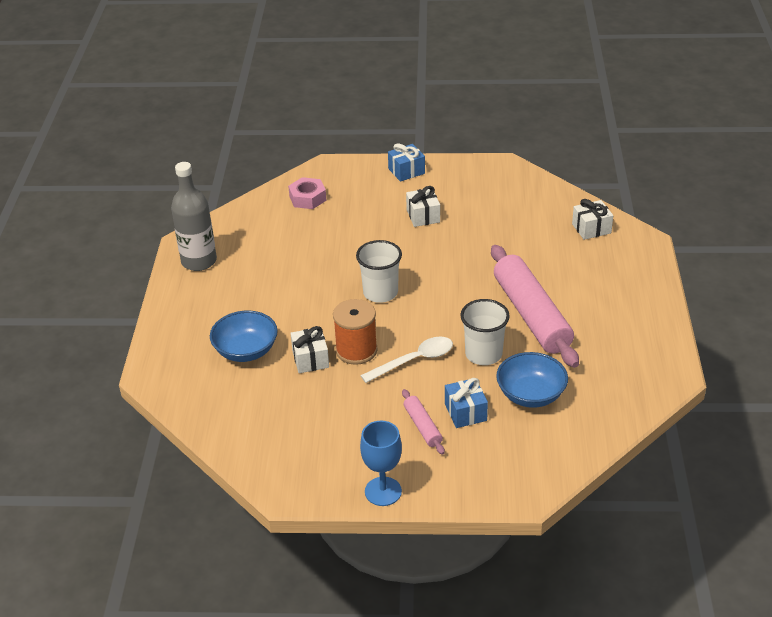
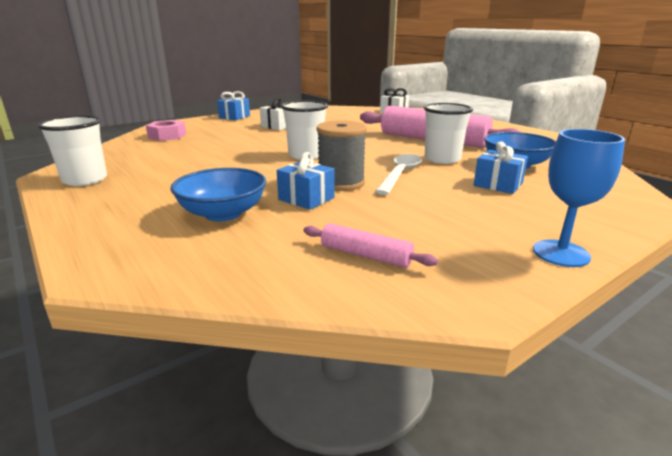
camera: 40 degrees left, 15 degrees down
(199, 261) = (85, 180): grey bottle -> white cup
(310, 359) = (306, 199): white gift -> blue gift
(356, 350) = (341, 183): orange spool -> grey spool
(422, 426) = (487, 202): pink rolling pin -> pink rolling pin (365, 255)

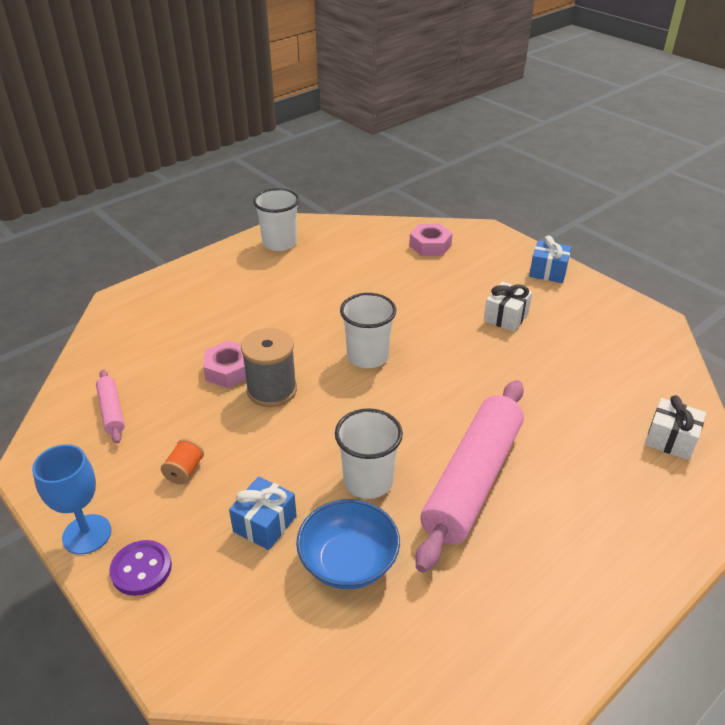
camera: 85 degrees right, 15 degrees up
(223, 213) = (199, 329): blue bowl -> none
(306, 199) = (229, 370): blue gift -> pink nut
(365, 255) = (111, 411): pink rolling pin -> pink rolling pin turned 45 degrees counterclockwise
(400, 174) = (301, 436): white spoon -> none
(452, 213) = (185, 470): none -> orange spool
(578, 225) = (141, 569): none -> purple button

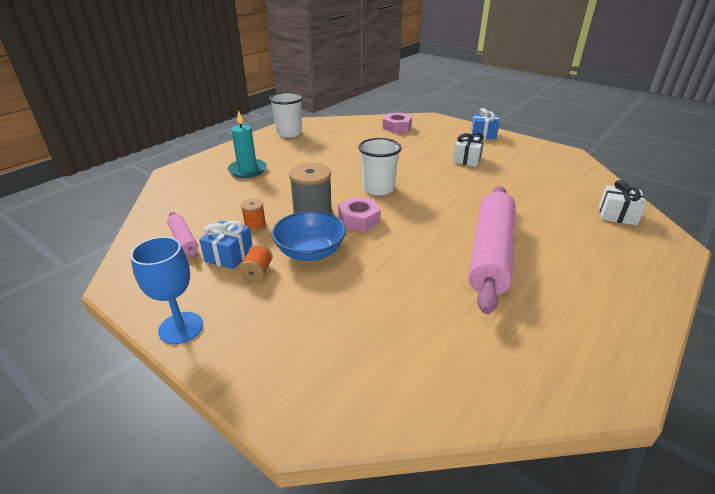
camera: 10 degrees left, 5 degrees down
(141, 569) = (238, 348): purple button -> none
(198, 400) = (255, 226): none -> orange spool
(210, 306) = (247, 170): none -> turquoise candle
(229, 370) = (274, 206): pink nut -> pink nut (359, 220)
(265, 524) = (337, 301): blue gift -> blue gift (229, 255)
(348, 562) = (418, 319): blue bowl -> blue bowl (310, 252)
(368, 481) = (411, 263): white cup -> none

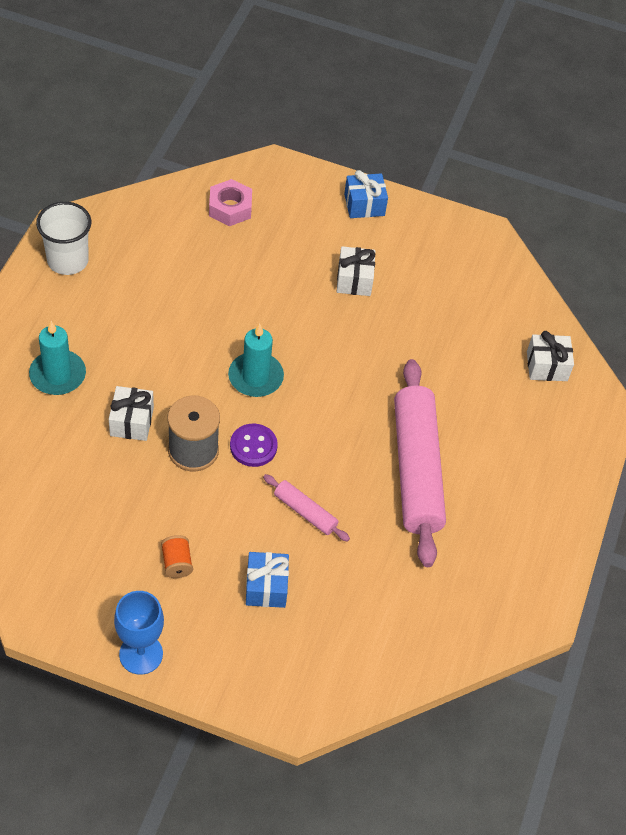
camera: 25 degrees left, 20 degrees up
(183, 240) = (60, 534): pink rolling pin -> pink rolling pin (305, 512)
(229, 255) = (130, 545): blue gift -> blue gift (266, 587)
(255, 226) = (133, 488): orange spool -> none
(279, 195) = (132, 422): none -> white gift
(310, 252) = (220, 516): blue bowl -> none
(359, 220) = (253, 446): pink nut -> purple button
(378, 188) = (255, 377): white cup -> turquoise candle

